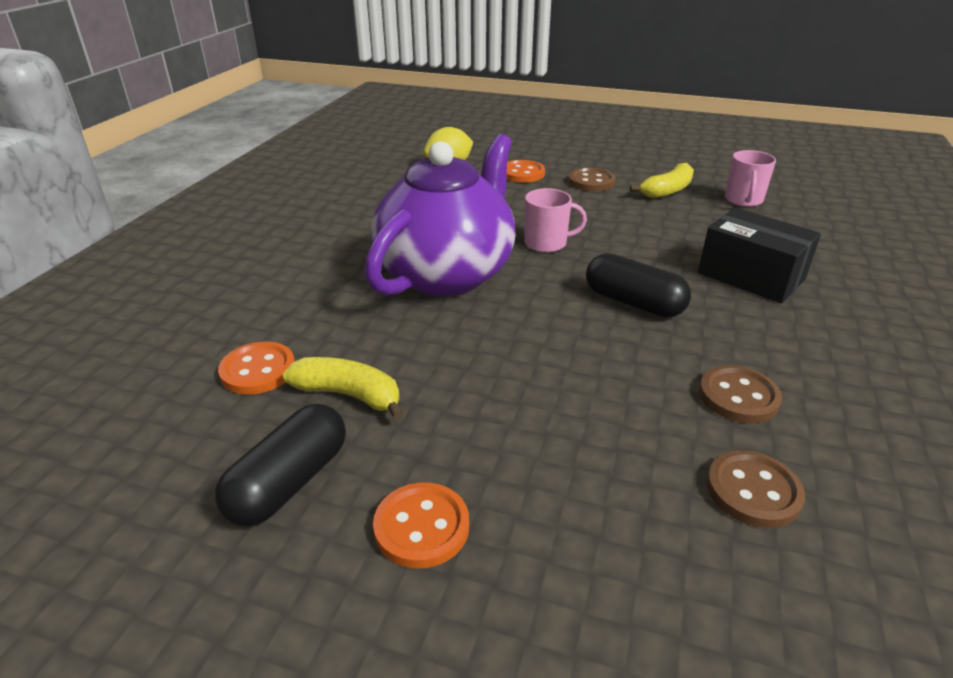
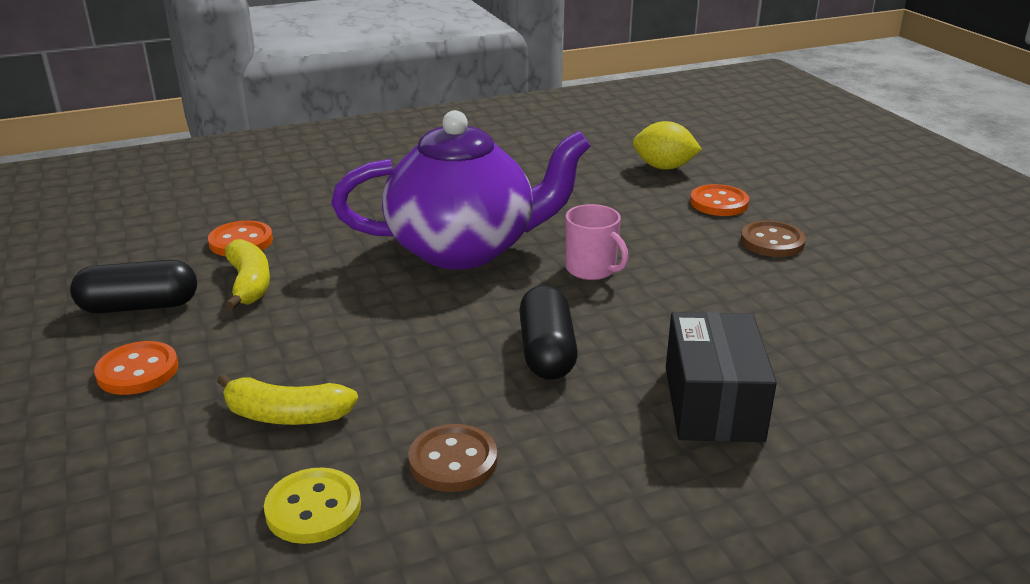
camera: 50 degrees right, 5 degrees down
(667, 191) = (838, 289): yellow banana -> yellow banana (286, 415)
(743, 200) = (911, 344): pink mug -> none
(753, 491) = (313, 508): brown button -> yellow button

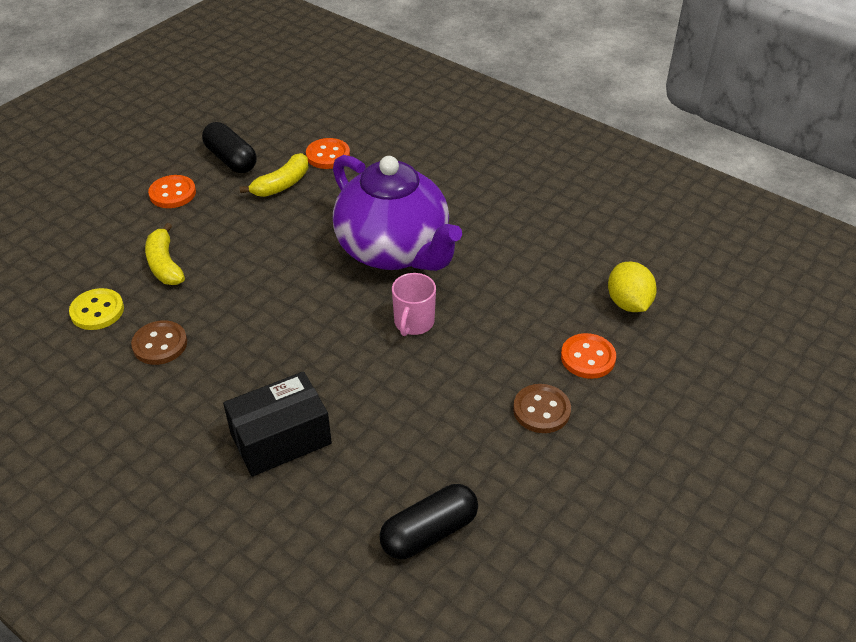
camera: 60 degrees right, 15 degrees up
(547, 351) = (291, 340): black capsule -> black capsule (429, 532)

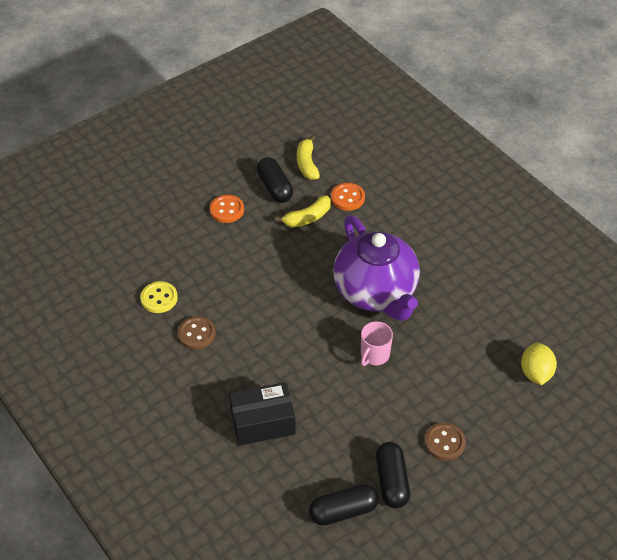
camera: 15 degrees right, 5 degrees up
(165, 264) = (211, 270): yellow banana -> yellow banana (307, 164)
(485, 476) = (391, 481): none -> black capsule
(588, 357) = (490, 410): orange button -> none

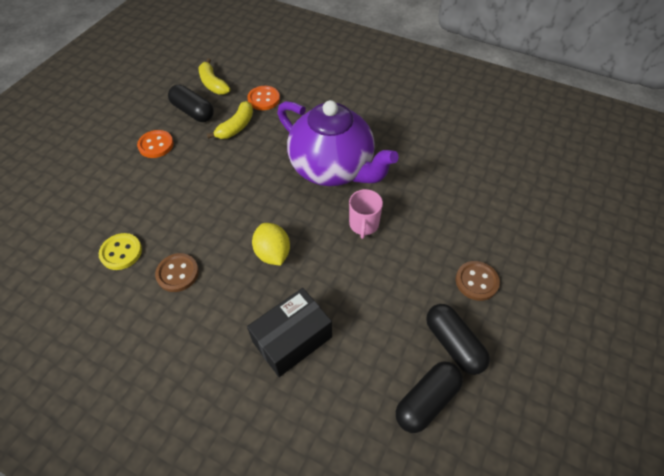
camera: 25 degrees left, 5 degrees up
(535, 373) = (509, 185): yellow lemon -> yellow lemon (273, 253)

